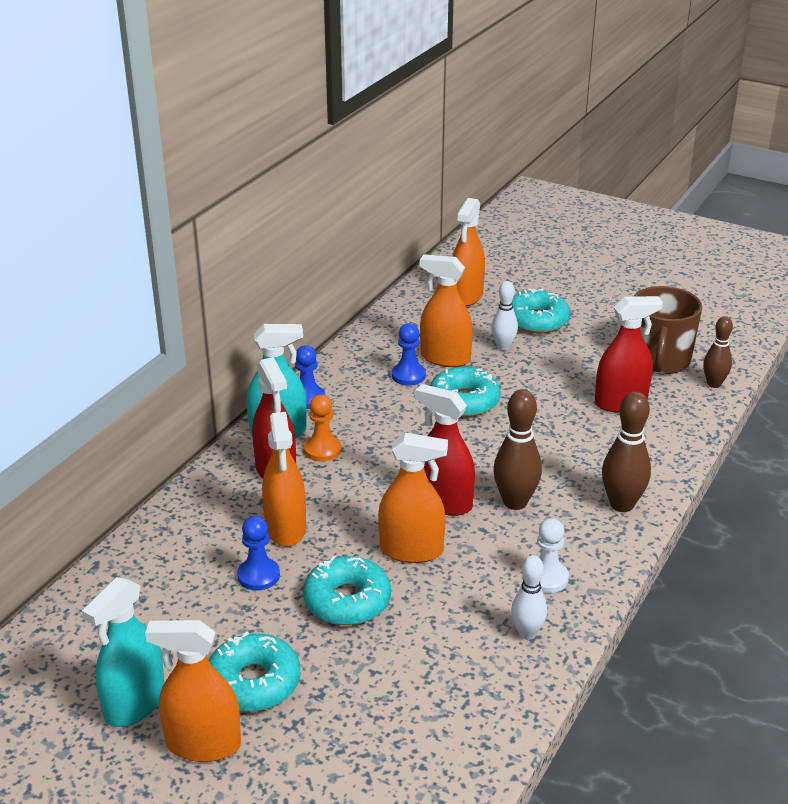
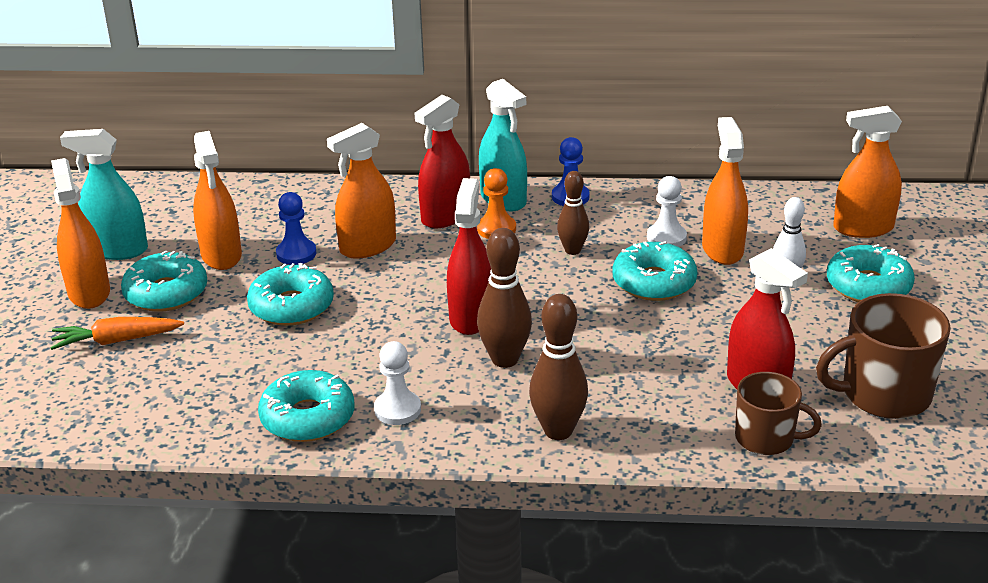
camera: 65 degrees right, 0 degrees up
(314, 739) = (116, 341): none -> orange carrot
(408, 375) = (666, 237): blue pawn -> white pawn
(411, 550) = (384, 319): orange spray bottle -> orange spray bottle (221, 255)
(527, 633) = (308, 417): white bowling pin -> turquoise donut
(679, 420) = (766, 438): none -> brown mug
(714, 384) = (877, 450): brown bowling pin -> brown bowling pin (572, 250)

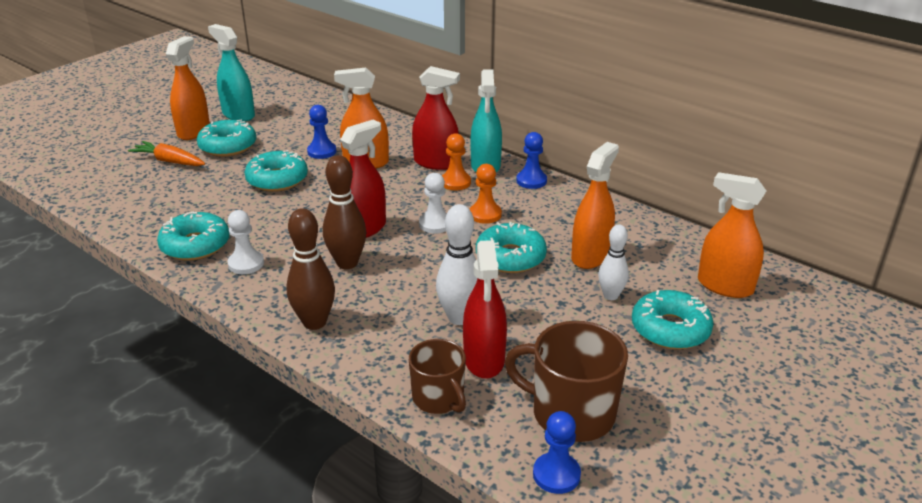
camera: 35 degrees right, 0 degrees up
(221, 255) = (283, 137): orange spray bottle -> none
(445, 216) = (436, 163): red spray bottle -> red spray bottle turned 150 degrees counterclockwise
(572, 250) = (485, 214): brown bowling pin -> orange pawn
(666, 237) = (561, 232): white pawn -> white pawn (435, 224)
(686, 360) = (459, 318): none -> white bowling pin
(935, 447) = (556, 474): none -> blue pawn

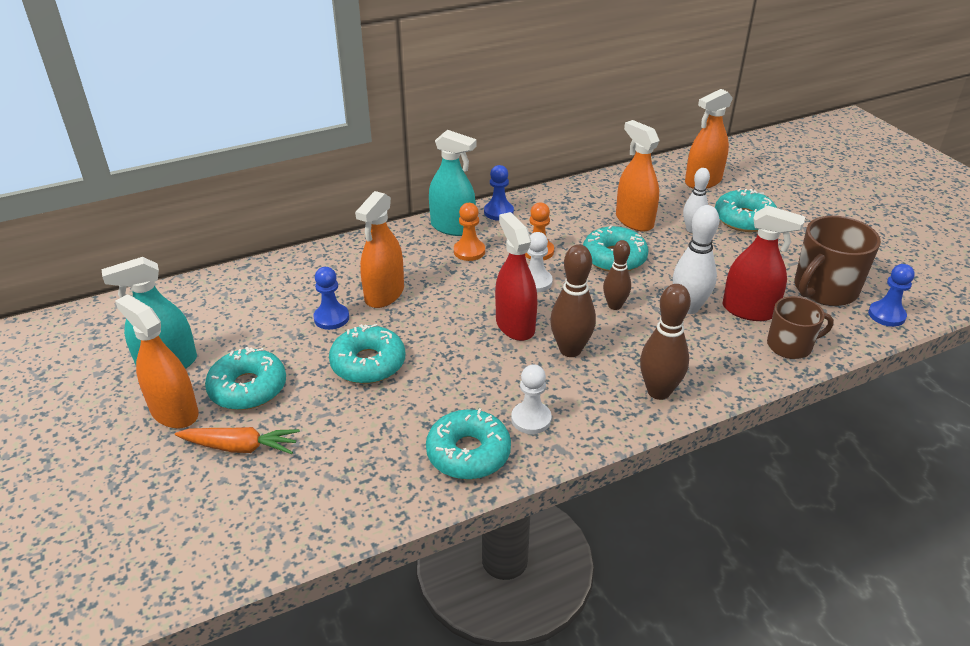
camera: 65 degrees left, 5 degrees up
(169, 161) = (240, 447): orange carrot -> orange carrot turned 135 degrees counterclockwise
(430, 273) = (614, 305): none -> brown bowling pin
(436, 163) = (422, 252): red spray bottle -> none

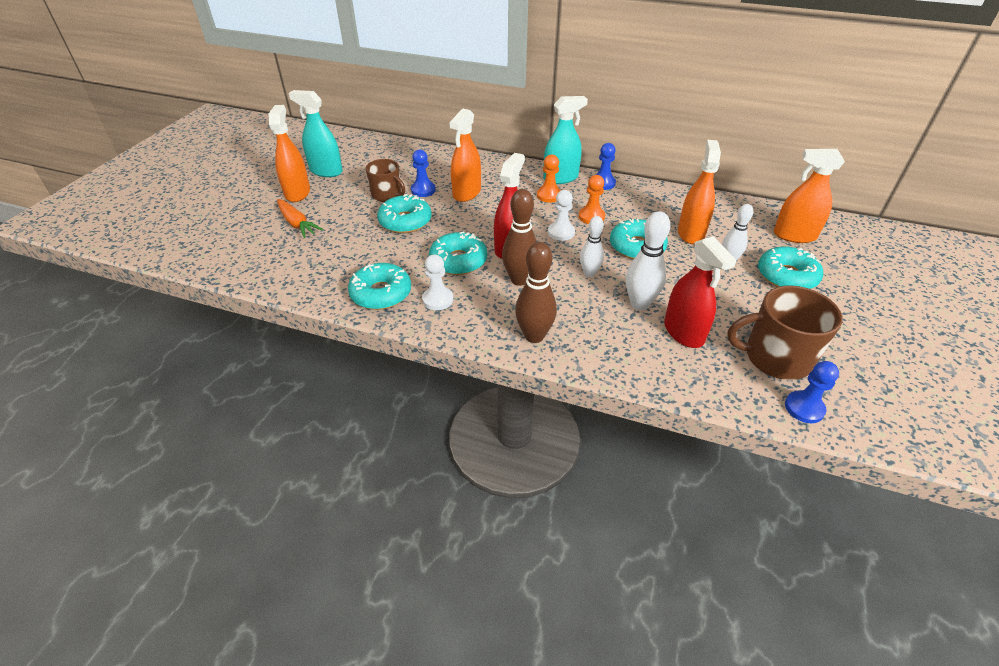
camera: 45 degrees right, 5 degrees up
(248, 388) = (339, 200): turquoise donut -> turquoise donut (458, 261)
(384, 294) = (467, 193): orange spray bottle -> orange spray bottle turned 45 degrees counterclockwise
(452, 227) = (560, 178): turquoise spray bottle -> turquoise spray bottle turned 90 degrees counterclockwise
(614, 305) = (589, 273): brown bowling pin -> white bowling pin
(790, 346) = (677, 373): brown mug -> brown mug (387, 195)

